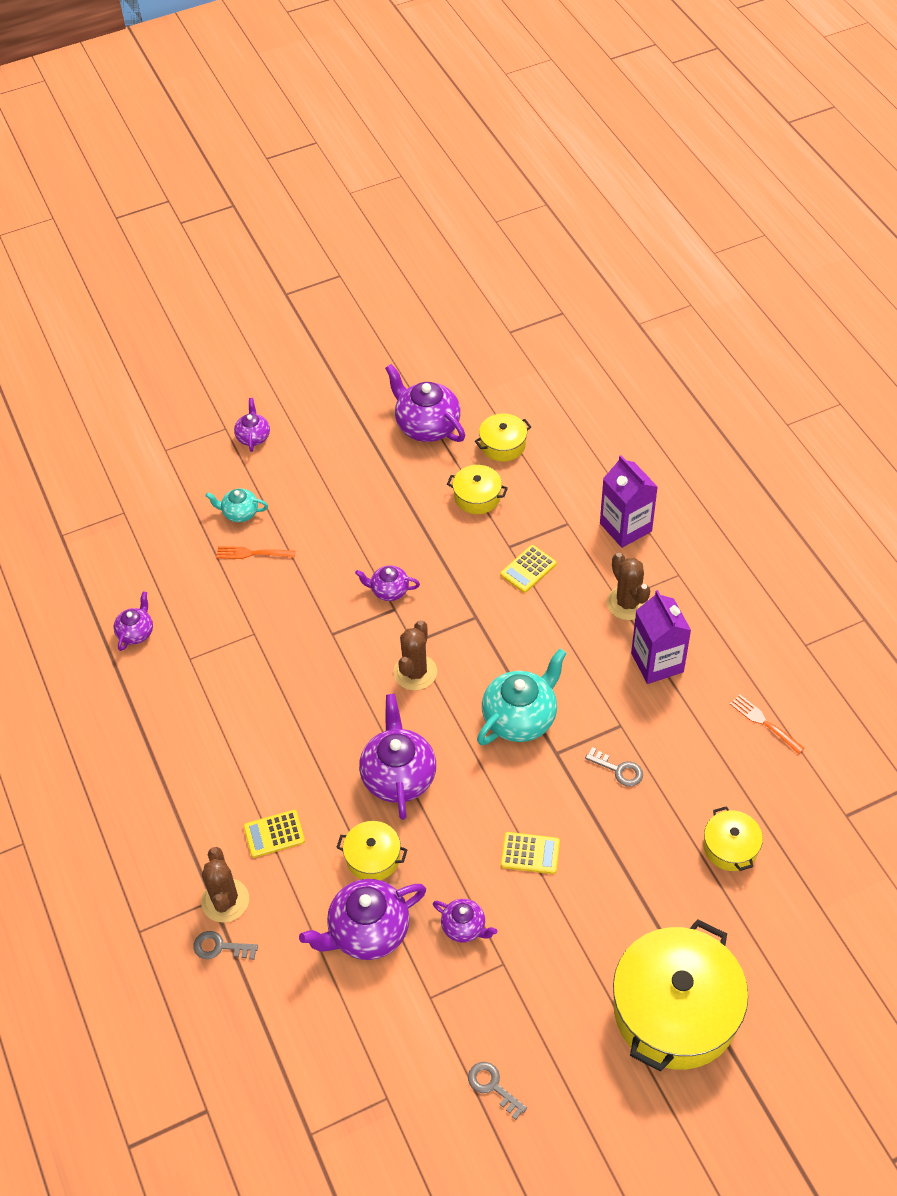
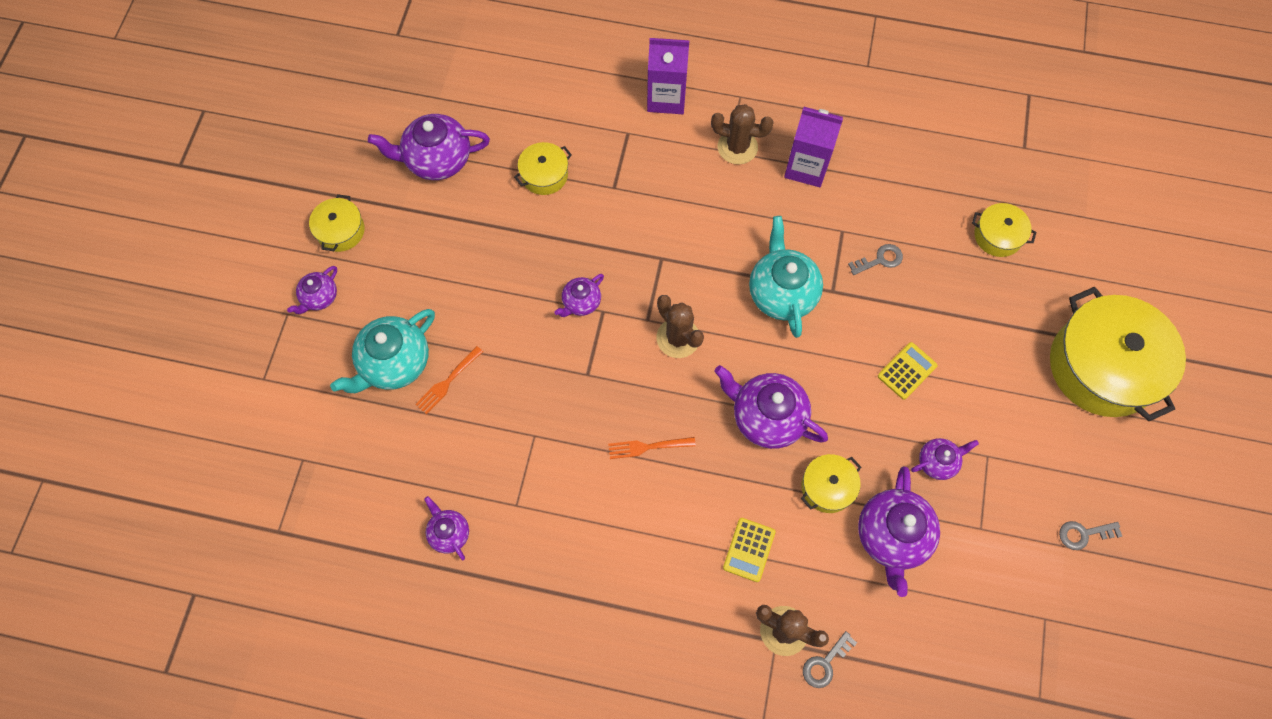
camera: 55 degrees left, 15 degrees up
(239, 513) = (394, 363): turquoise teapot -> turquoise teapot, size x1.84
(253, 437) = (319, 297): purple teapot -> purple teapot turned 90 degrees counterclockwise
(503, 445) = (509, 121): yellow pot -> yellow pot (340, 231)
(528, 569) = (647, 190): yellow calculator -> none
(765, 723) = (912, 139): orange fork -> orange fork (648, 447)

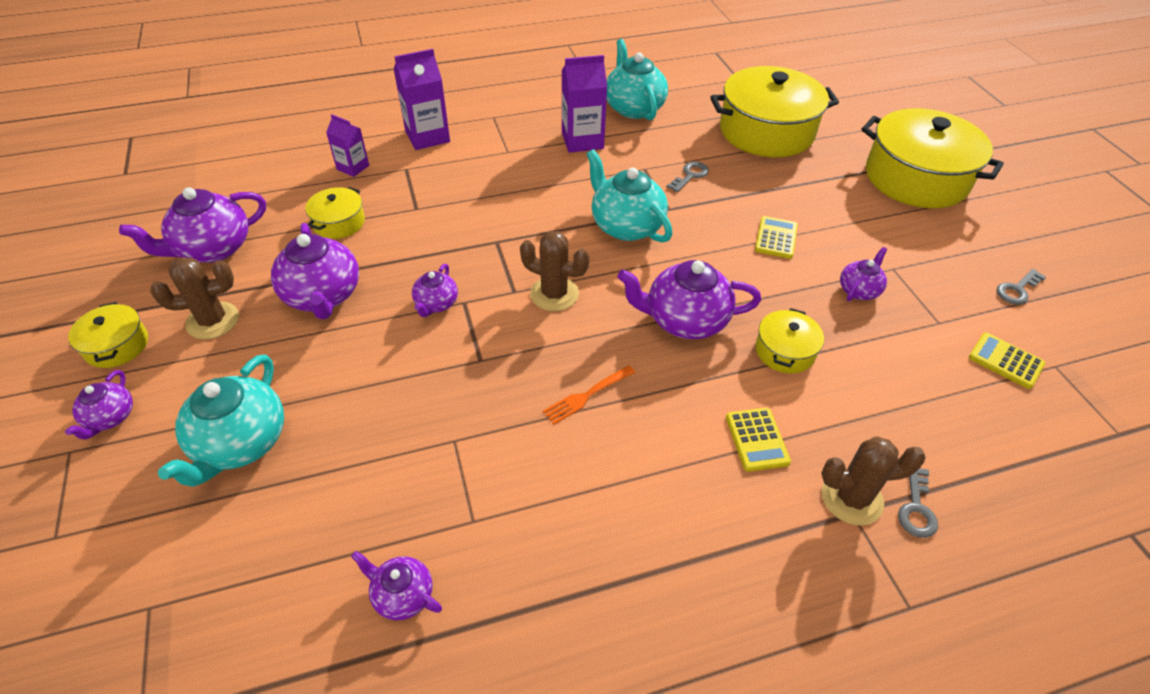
camera: 30 degrees left, 20 degrees down
(448, 381) = (319, 433): orange fork -> none
(583, 110) = (353, 167): none -> purple carton
(737, 147) = (513, 147): brown cactus -> brown cactus (213, 321)
(884, 143) = (633, 108): none -> turquoise teapot
(892, 536) = (874, 364): purple teapot -> purple teapot (323, 296)
(998, 236) = (766, 131): yellow pot -> yellow pot, size x2.14
(1006, 591) = (1005, 361): none -> yellow calculator

